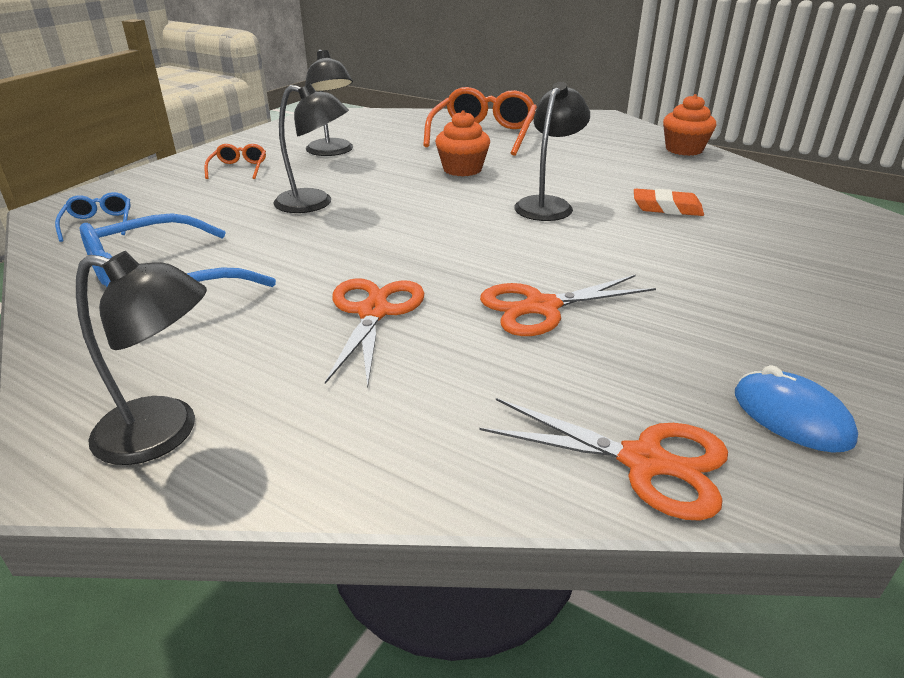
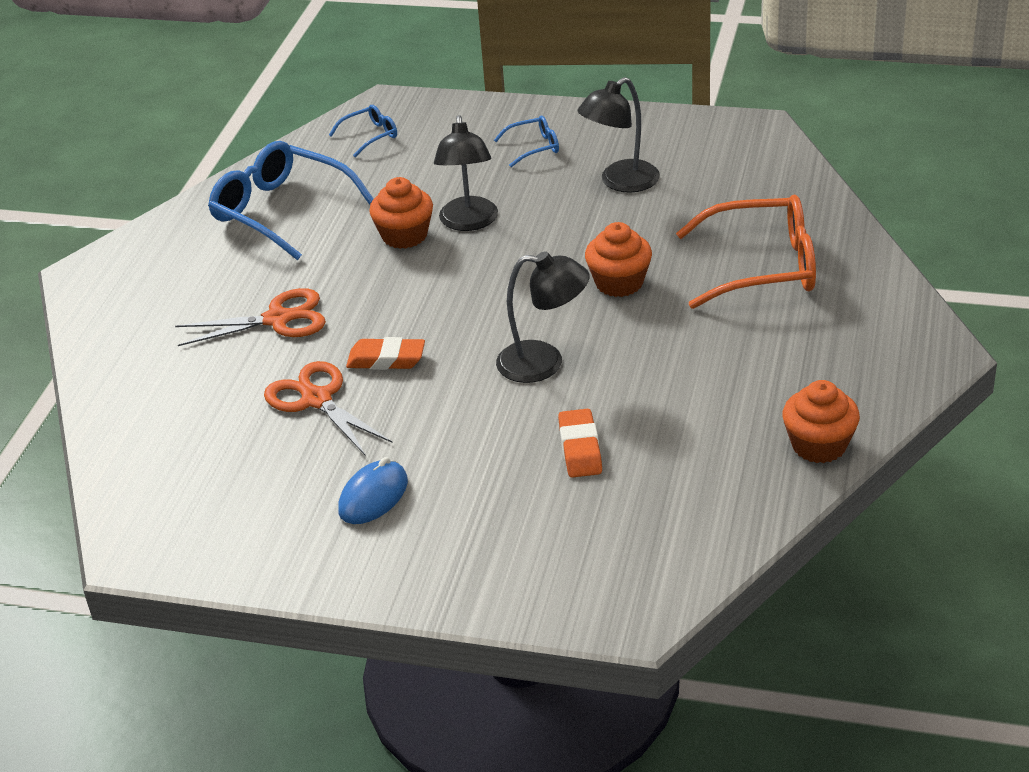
camera: 75 degrees right, 5 degrees up
(165, 433) = (117, 289): black lamp -> none
(238, 169) = (533, 147): orange glasses -> blue glasses
(299, 230) = (404, 236): none -> orange cupcake
(496, 264) = (386, 359): none -> orange eraser
(644, 462) = (135, 476): orange scissors -> none
(791, 417) = (201, 541): blue mouse -> blue mouse (373, 496)

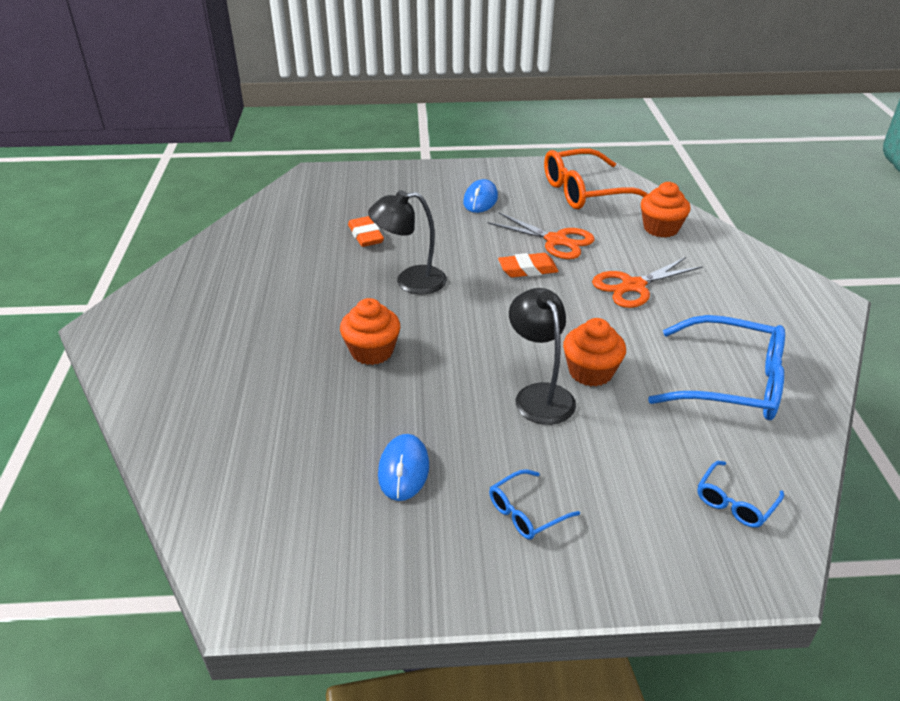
camera: 160 degrees right, 0 degrees up
(620, 182) = (403, 470): black lamp -> blue mouse
(761, 267) = (244, 384): orange glasses -> orange glasses (586, 191)
(819, 445) = (207, 255): orange cupcake -> orange cupcake (661, 228)

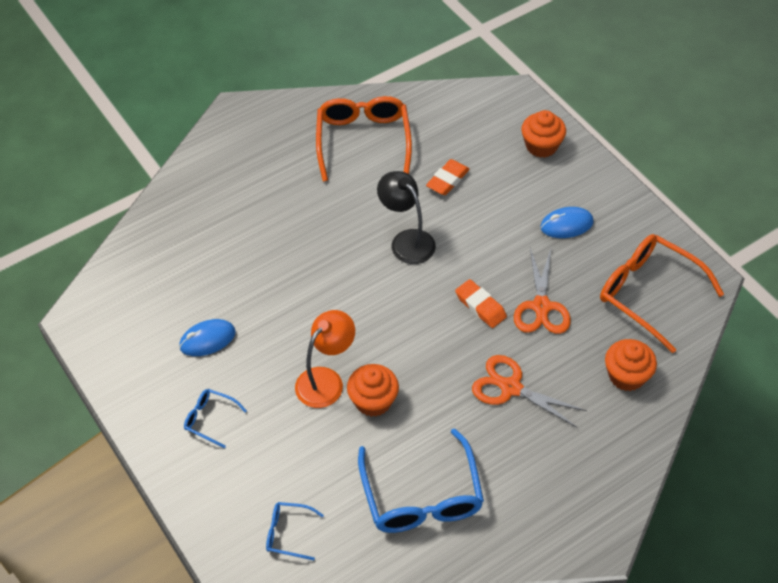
camera: 60 degrees right, 15 degrees up
(260, 263) = (363, 142): none -> orange glasses
(372, 351) = (308, 263): orange cupcake -> orange cupcake (541, 146)
(539, 395) = (326, 380): black lamp -> orange lamp

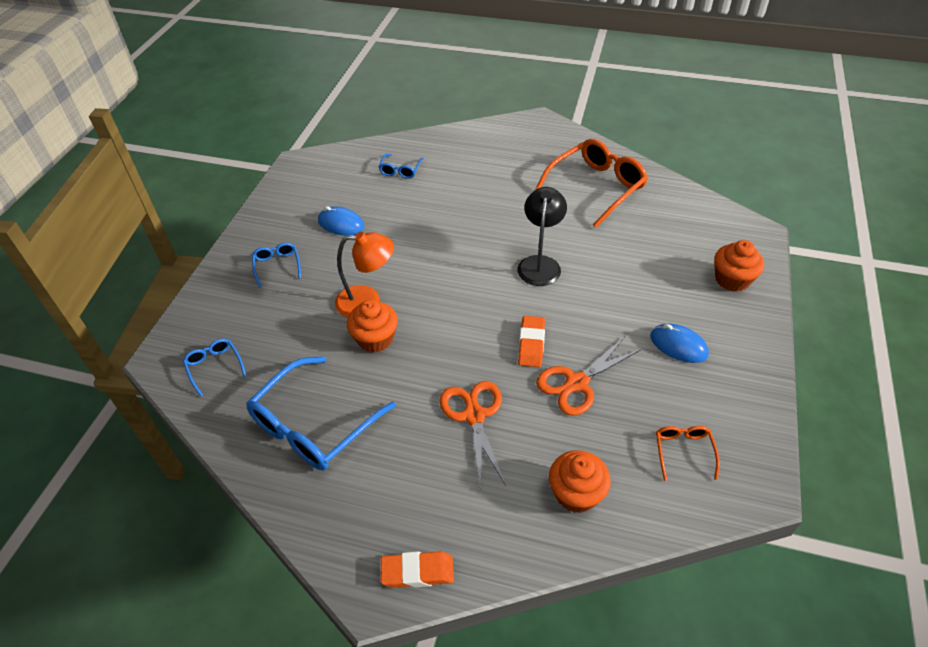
camera: 50 degrees right, 5 degrees down
(184, 250) = (400, 170): none -> blue glasses
(447, 180) = (623, 249): orange eraser -> orange eraser (417, 572)
(649, 294) = (683, 452): orange glasses -> orange glasses, size x0.47

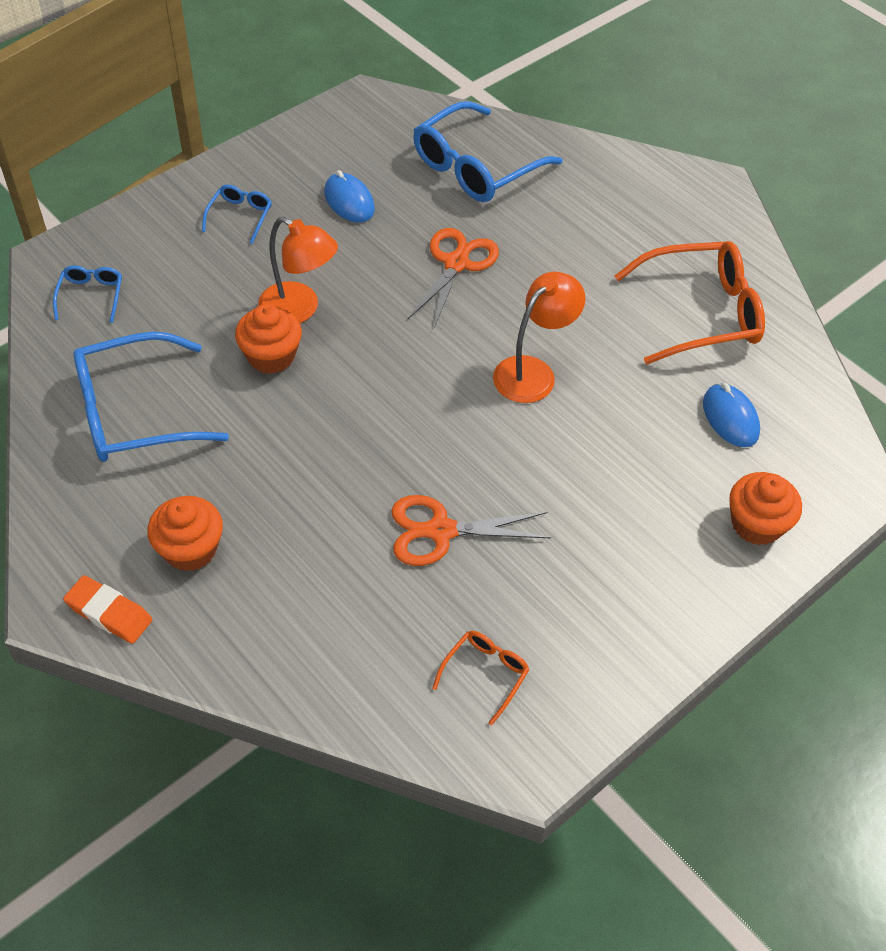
camera: 30 degrees right, 5 degrees up
(400, 170) = (476, 167): blue glasses -> blue glasses, size x2.11
(474, 415) = (299, 498): orange scissors -> orange scissors (456, 263)
(531, 344) = (432, 459): orange eraser -> none
(540, 264) = (533, 372): black lamp -> orange lamp
(576, 493) = (328, 641): orange cupcake -> orange cupcake (190, 549)
(678, 345) = (602, 560): blue mouse -> blue mouse (730, 418)

